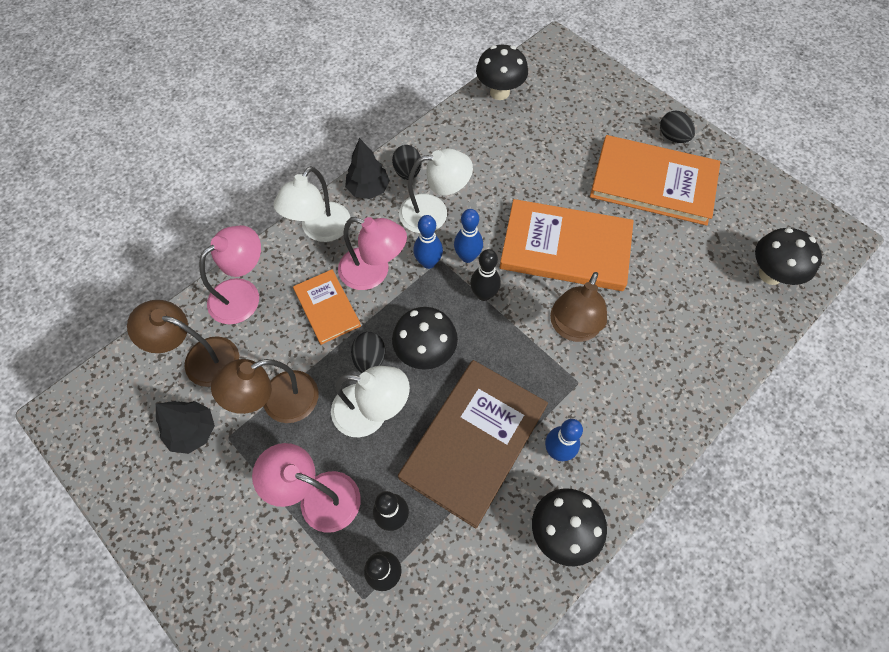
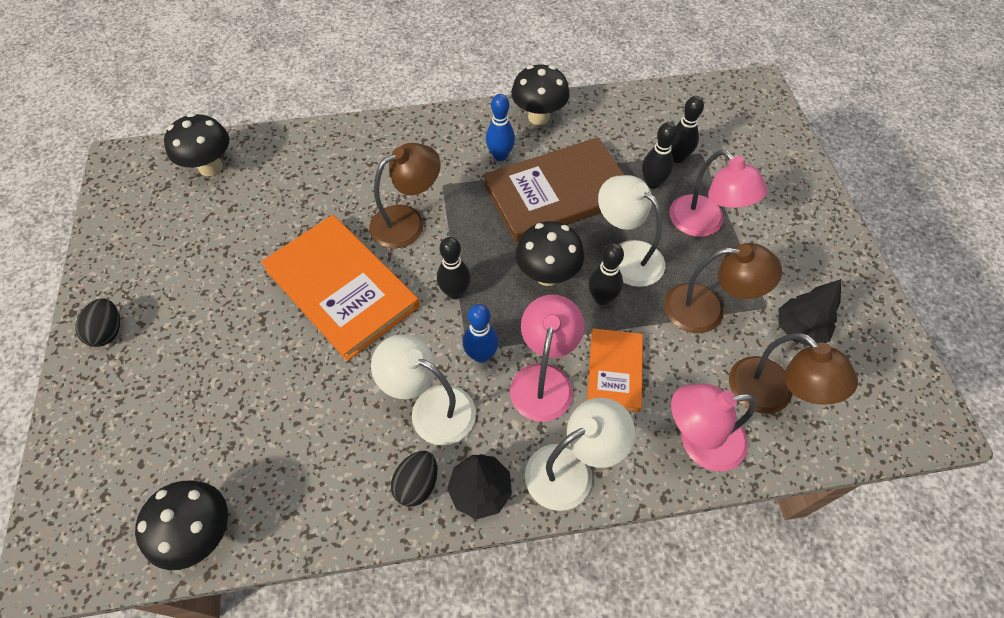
camera: 145 degrees left, 5 degrees down
(370, 359) = (601, 298): black egg -> black bowling pin
(374, 272) = (544, 379): pink lamp -> pink lamp turned 45 degrees clockwise
(467, 256) = (438, 337): blue bowling pin -> none
(653, 183) = (191, 297): orange book -> none

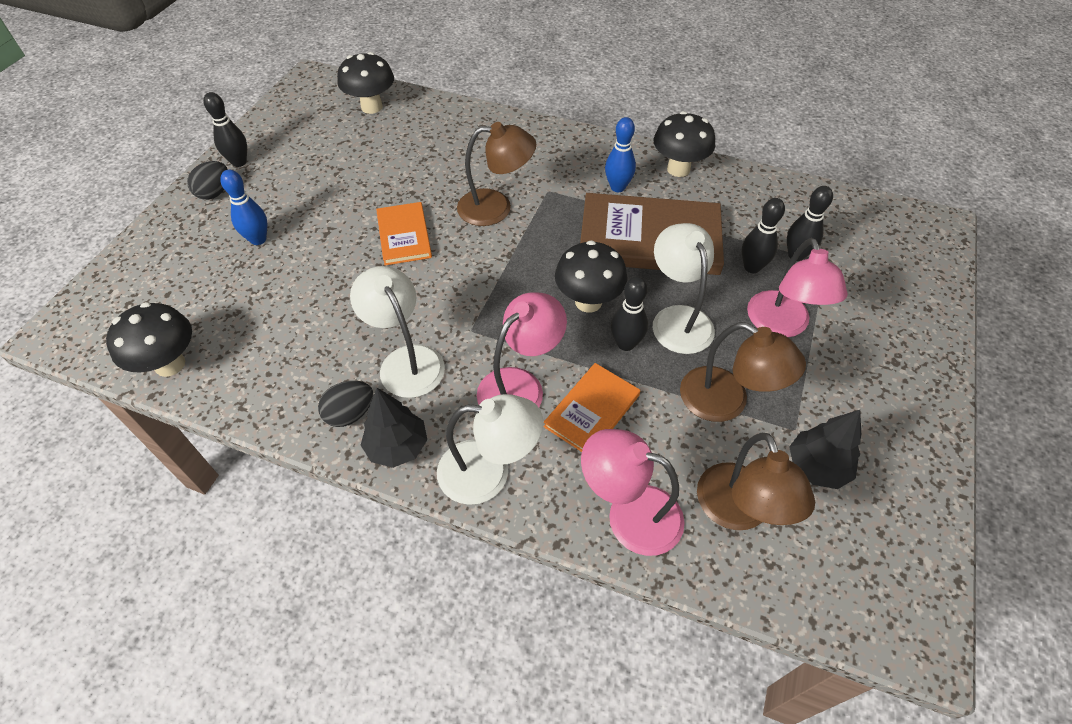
camera: 30 degrees right, 5 degrees down
(341, 288) = (404, 235): orange book -> orange book, size x0.54
(455, 292) = (495, 280): black bowling pin -> black bowling pin (239, 162)
(481, 355) = (479, 339): blue bowling pin -> blue bowling pin (258, 239)

